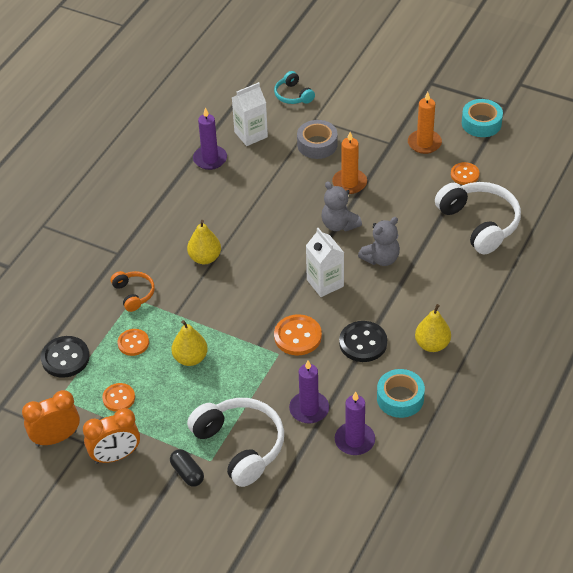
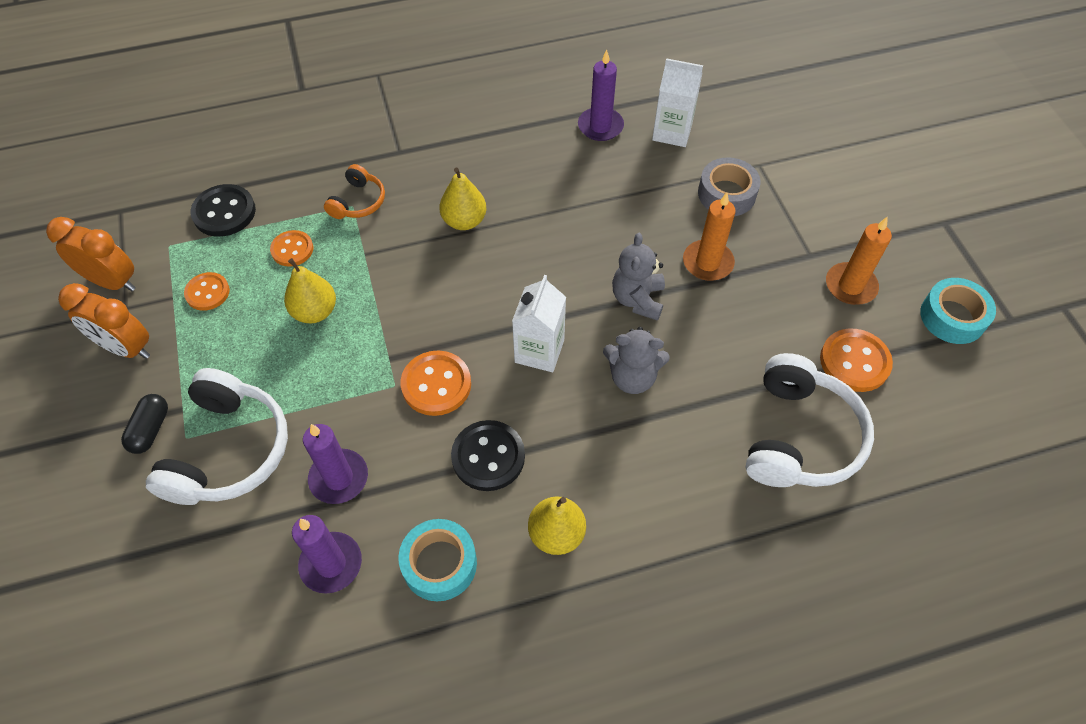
camera: 45 degrees right, 10 degrees up
(293, 95) = (767, 124): turquoise headphones -> none
(464, 174) = (854, 362): orange button -> orange button, size x1.52

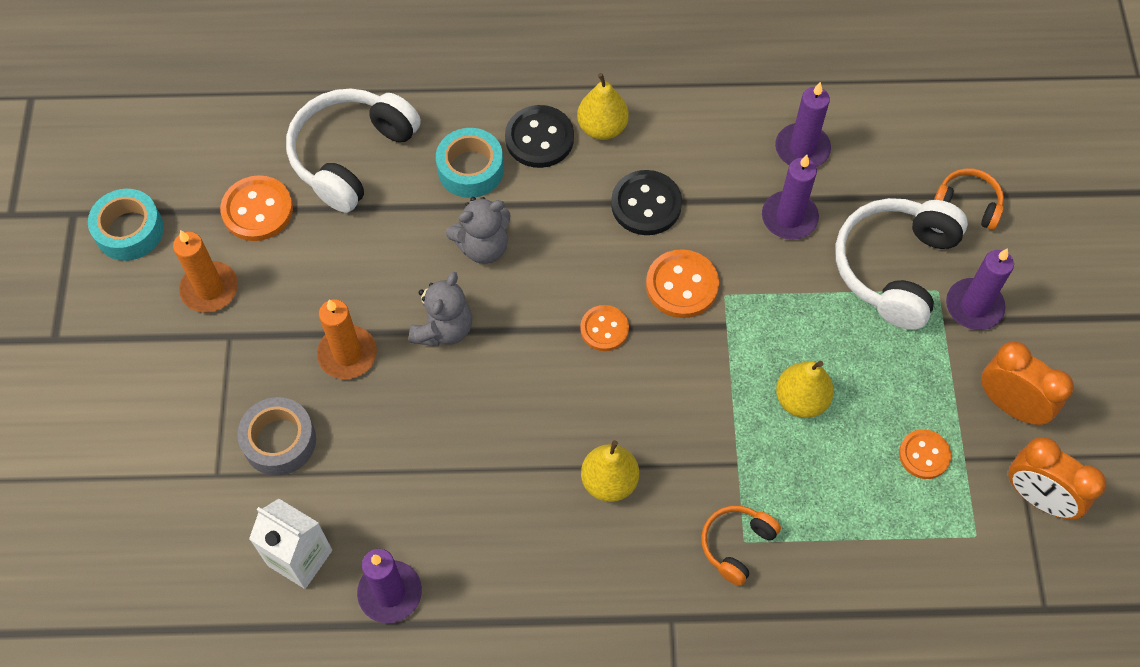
camera: 165 degrees left, 5 degrees up
(146, 540) = (967, 204): none -> orange headphones
(150, 429) = (974, 306): black capsule -> purple candle
(224, 212) = (908, 571): black button -> black button (539, 138)
(292, 249) = (823, 491): orange button -> orange button (604, 329)
(439, 564) = (708, 128): turquoise tape -> turquoise tape (470, 169)
(539, 351) = (567, 296): white carton -> none
(632, 377) = (483, 246): grey teddy bear -> grey teddy bear turned 135 degrees clockwise

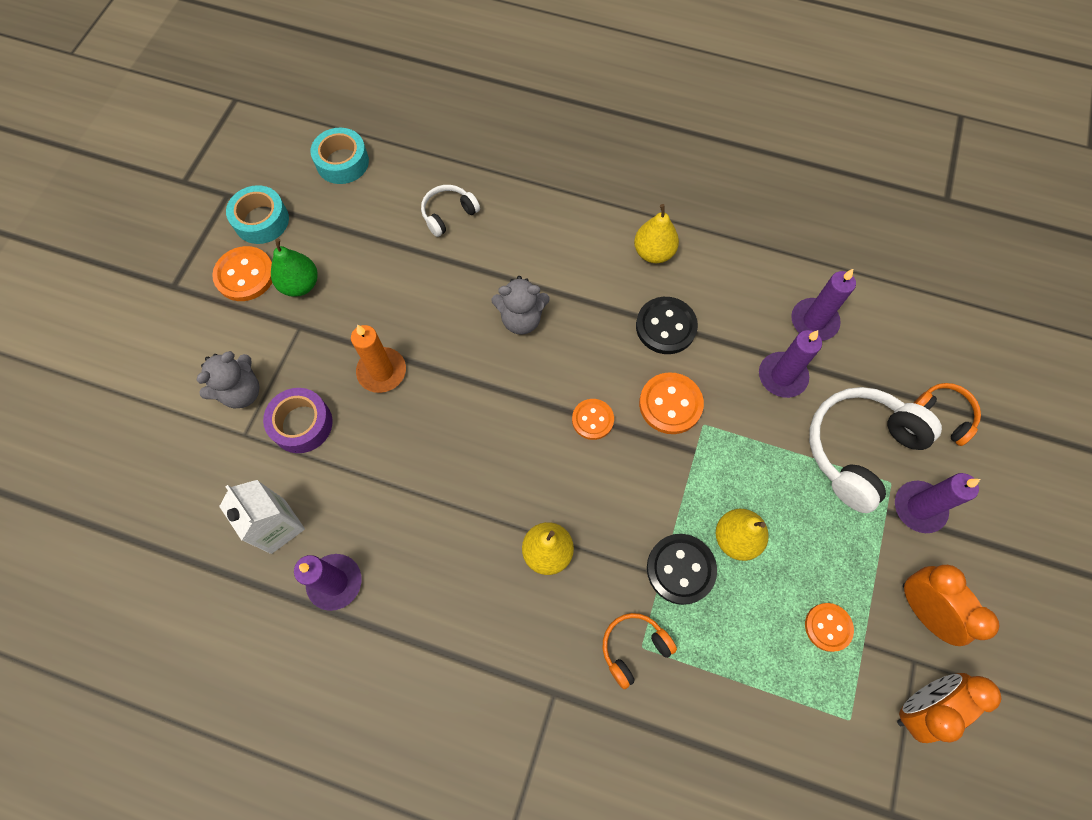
camera: 20 degrees right, 5 degrees up
(210, 289) = (300, 285): orange candle -> green pear
(257, 210) = (361, 234): orange button -> orange button (245, 275)
(279, 441) = (302, 424): grey tape -> purple tape
(351, 155) = (448, 214): white headphones -> white headphones, size x0.53
(443, 329) = (464, 376): grey teddy bear -> grey teddy bear (242, 392)
(470, 169) = (536, 253): turquoise tape -> turquoise tape (342, 162)
(539, 138) = (600, 245): black button -> black button (680, 569)
(1038, 498) = (920, 705): orange clock -> orange clock turned 90 degrees clockwise

